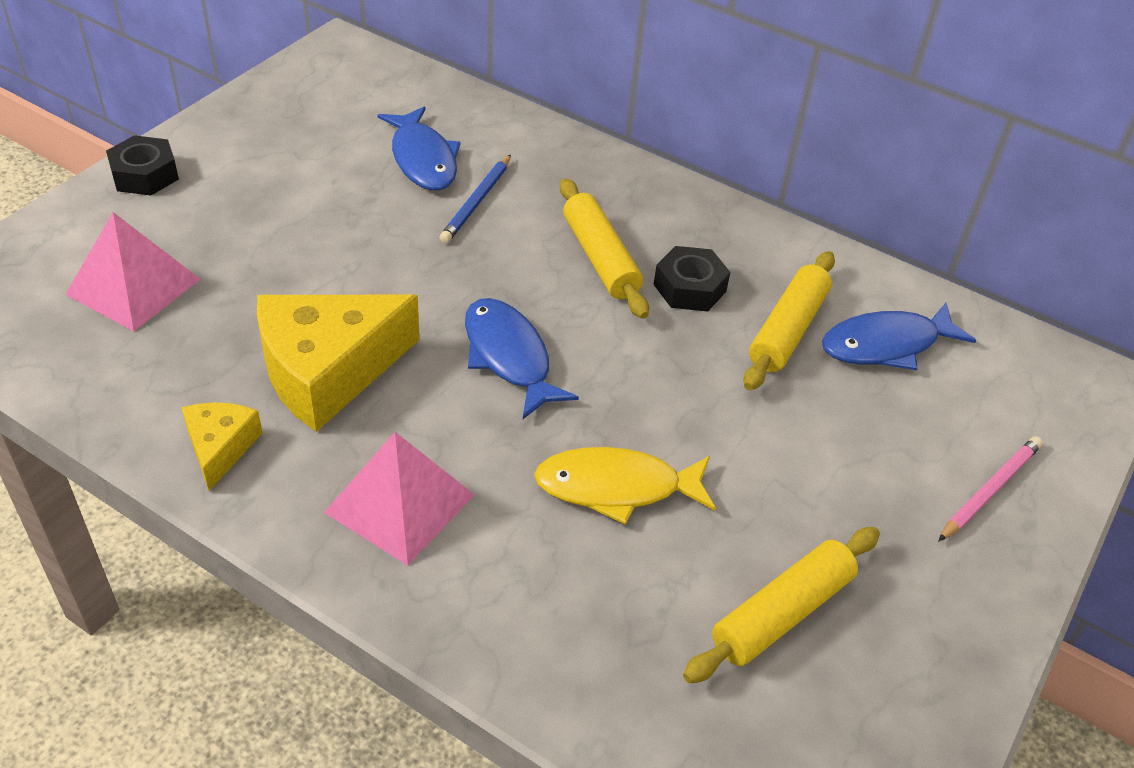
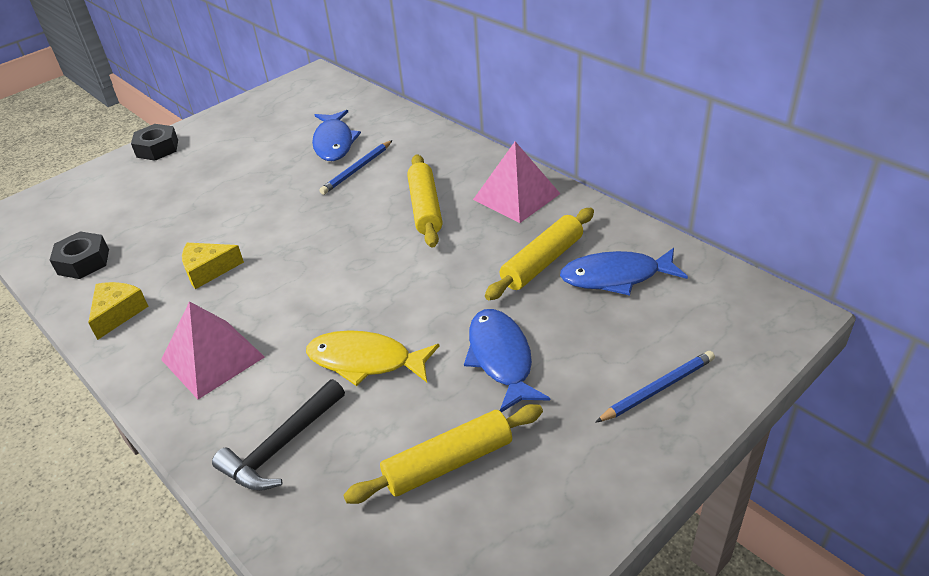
camera: 20 degrees right, 5 degrees down
(133, 286) = (117, 213): pink pyramid -> pink pyramid (516, 196)
(327, 371) = (208, 270): yellow cheese -> yellow cheese, size x0.51
(509, 357) = (331, 268): blue fish -> blue fish (501, 358)
(557, 617) = (281, 446): none -> black hammer
(689, 288) = (481, 230): black nut -> black nut (83, 262)
(990, 490) = (657, 389): pink pencil -> blue pencil

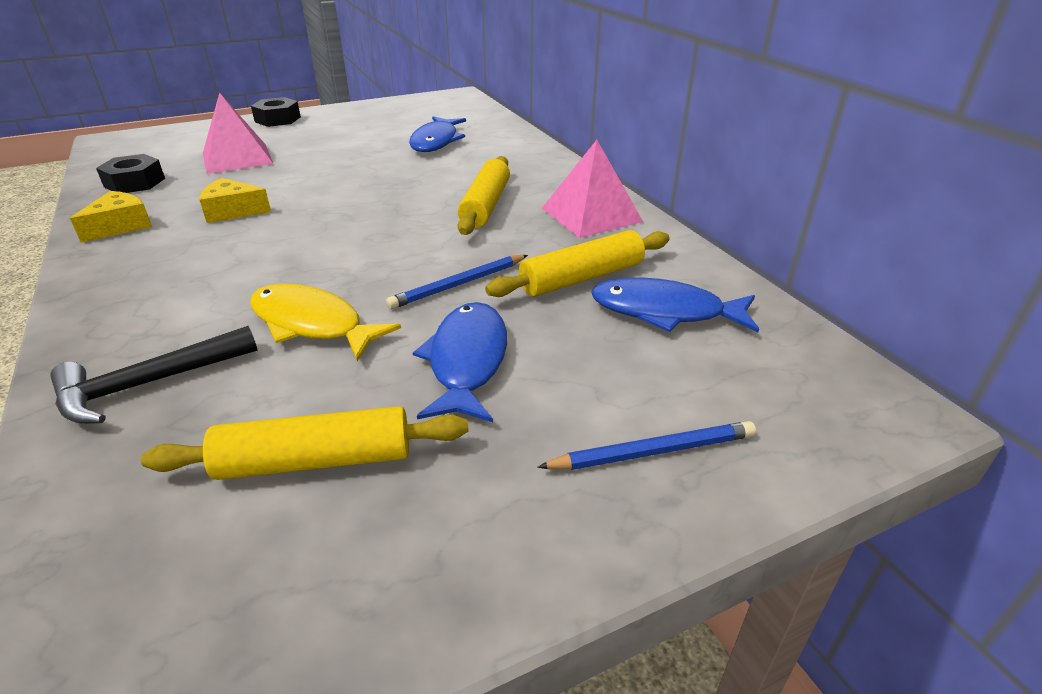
camera: 15 degrees right, 5 degrees down
(213, 358) = (164, 282): pink pyramid -> pink pyramid (237, 158)
(357, 169) = (441, 164): blue pencil -> blue pencil (459, 284)

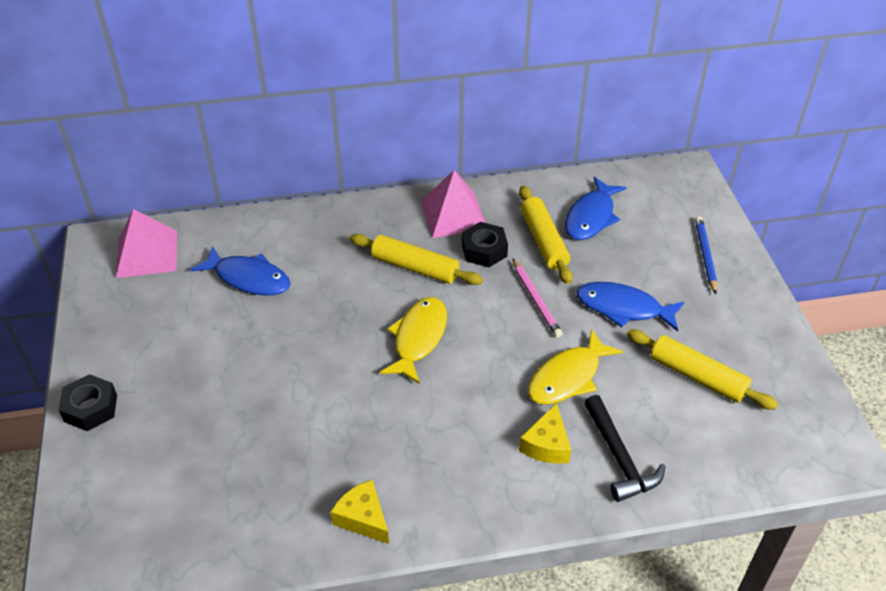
camera: 75 degrees left, 10 degrees up
(135, 182) = (248, 526): black nut -> black nut (484, 250)
(233, 211) = (361, 433): yellow cheese -> yellow cheese (546, 445)
(237, 158) = (214, 440): pink pyramid -> pink pyramid (147, 253)
(316, 460) = (697, 376): yellow rolling pin -> yellow rolling pin turned 60 degrees counterclockwise
(371, 221) = (418, 338): none -> yellow fish
(459, 284) = (536, 300): blue pencil -> pink pencil

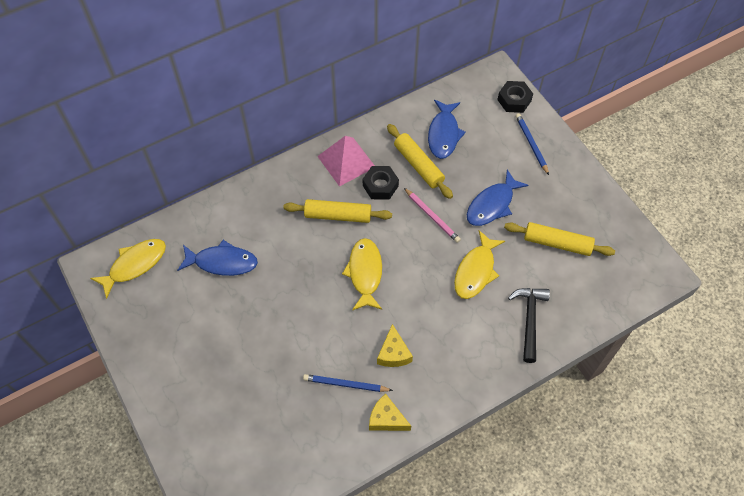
camera: 20 degrees left, 15 degrees up
(91, 408) = (162, 403): black nut -> black nut (514, 100)
(147, 253) = (134, 265): pink pyramid -> yellow fish
(329, 458) = (345, 384): none -> blue pencil
(546, 445) = (481, 326): yellow cheese -> yellow cheese (393, 353)
(619, 457) = (529, 320): black hammer -> black hammer turned 135 degrees counterclockwise
(623, 308) = (492, 204): blue fish -> blue fish turned 45 degrees counterclockwise

